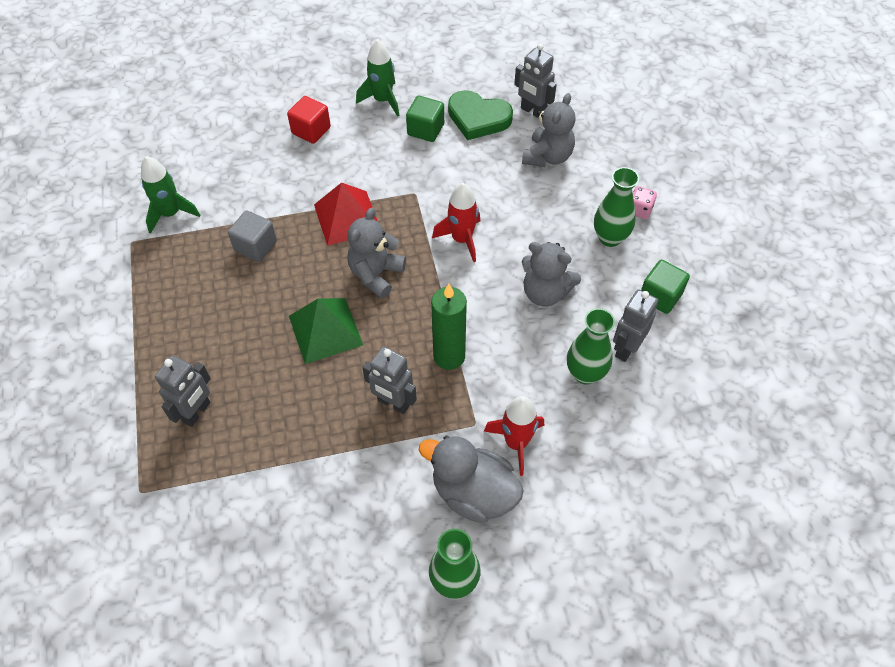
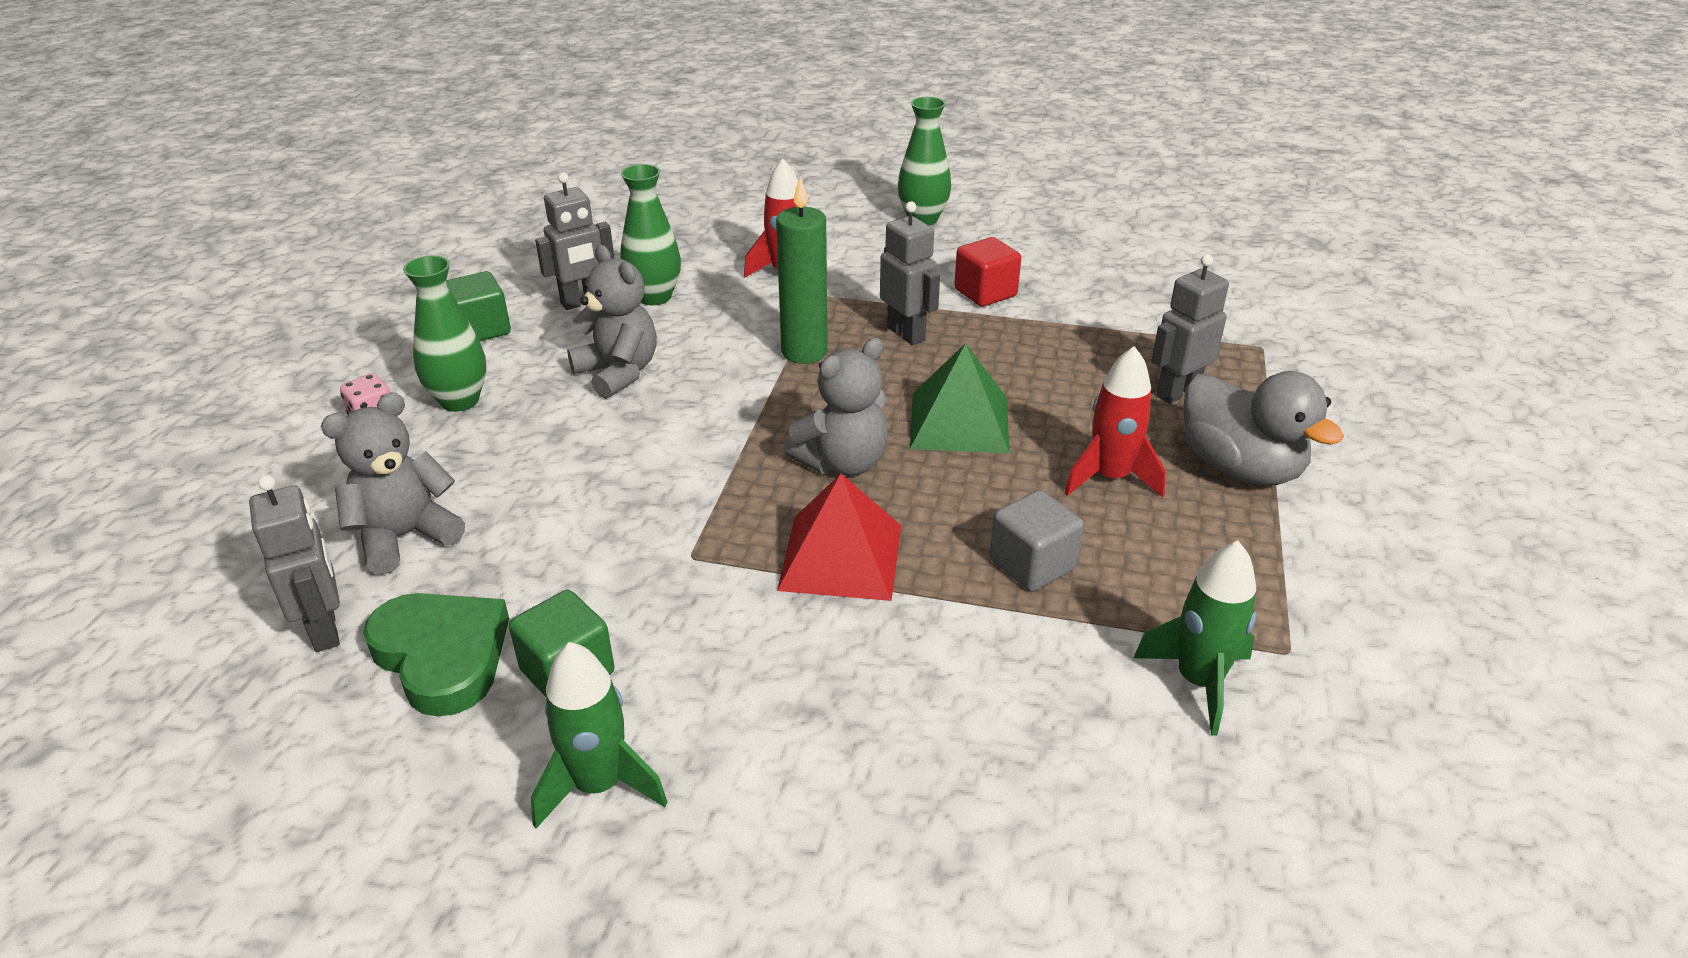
camera: 155 degrees left, 20 degrees down
(311, 130) = (815, 767): red cube -> red cube (985, 293)
(462, 239) = (673, 465): red rocket -> red rocket (1110, 478)
(473, 493) = (862, 256): grey duck -> grey duck (1239, 468)

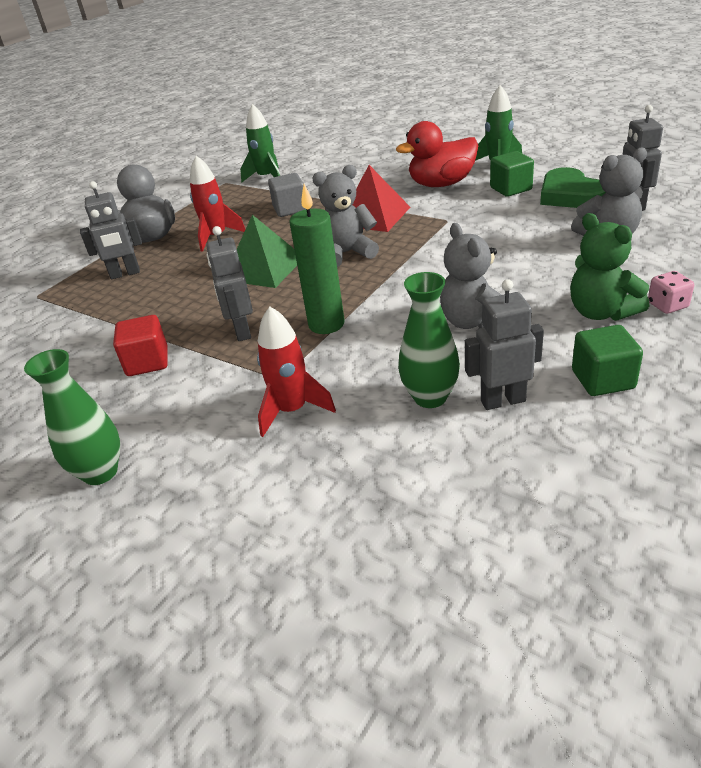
camera: 155 degrees left, 0 degrees up
(459, 401) = (601, 312): green vase -> green teddy bear
(730, 681) = (441, 184): none -> red duck

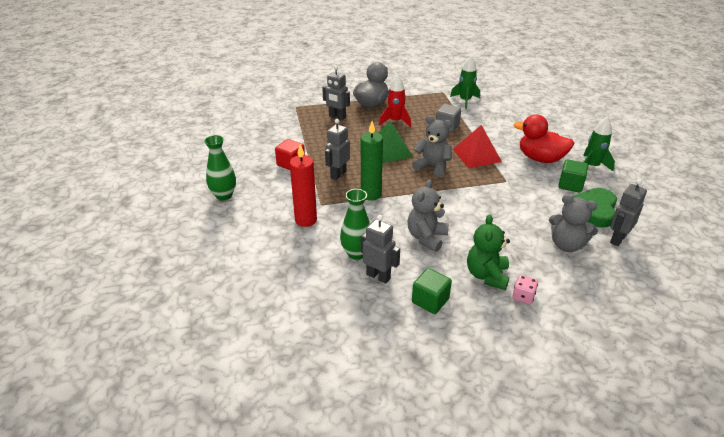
camera: 40 degrees right, 0 degrees up
(292, 410) = (306, 220): red rocket -> red candle

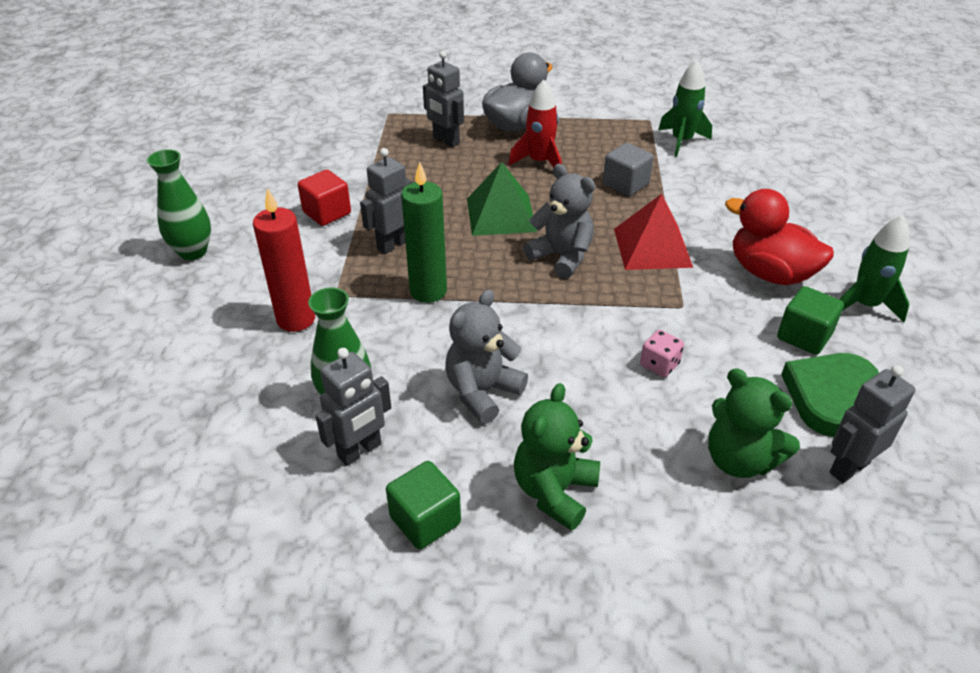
camera: 15 degrees right, 5 degrees up
(378, 276) = (360, 451): grey robot -> grey robot turned 90 degrees clockwise
(523, 297) = (602, 551): pink dice -> pink dice (659, 365)
(567, 245) = (739, 460): grey teddy bear -> green teddy bear

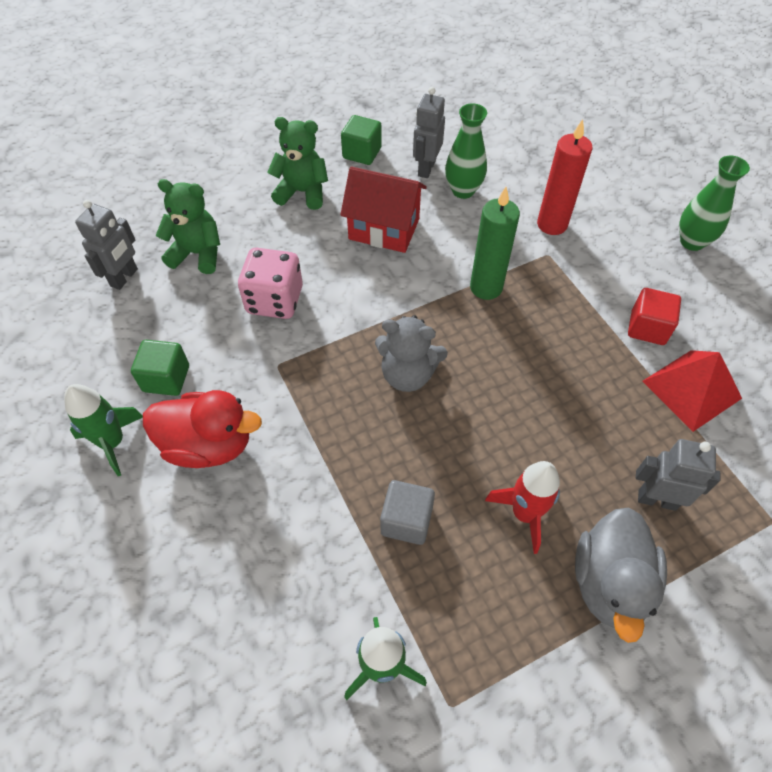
camera: 150 degrees right, 15 degrees up
(393, 244) = (557, 320): grey robot -> none
(482, 392) = (384, 229): grey teddy bear -> red house
(501, 214) = (499, 403): green pyramid -> none
(554, 491) = (302, 192): green teddy bear -> green teddy bear turned 75 degrees counterclockwise
(652, 247) = (332, 427): red pyramid -> red pyramid (691, 389)
(659, 365) = (275, 300): pink dice -> pink dice, size x1.95
(829, 396) = (141, 328): green heart -> none

